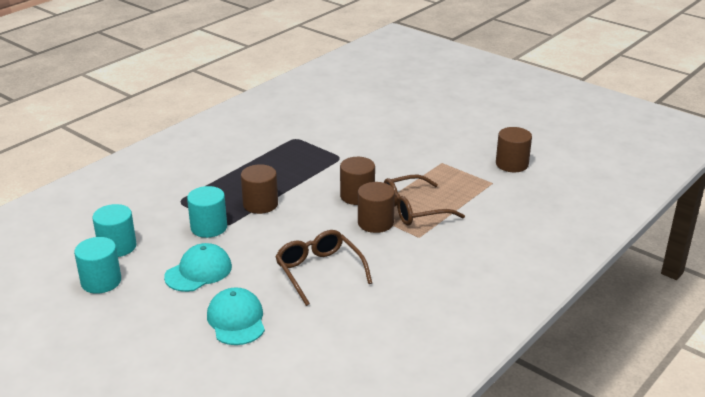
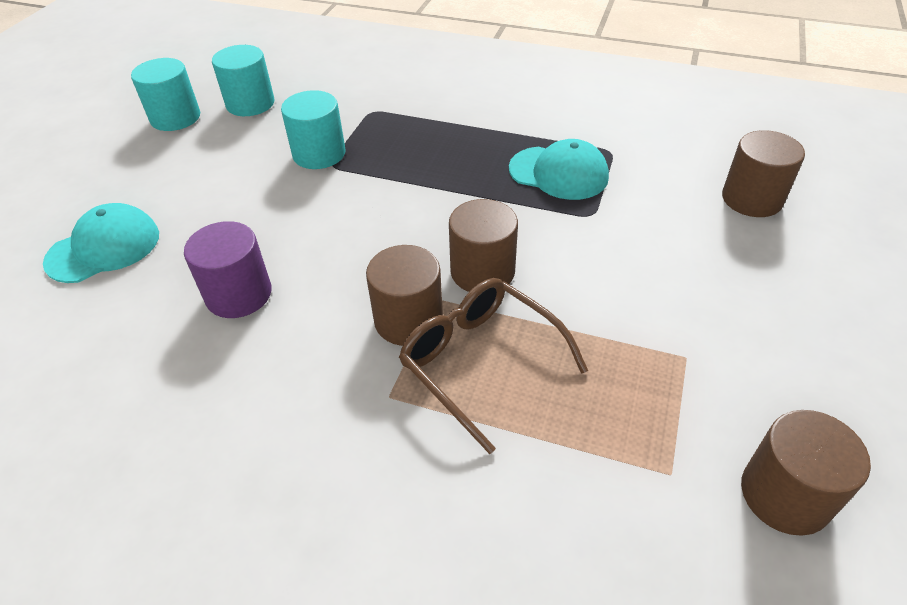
camera: 70 degrees right, 15 degrees up
(198, 271) = (212, 179): turquoise cap -> turquoise cap (558, 173)
(260, 204) = (399, 178): brown cylinder -> brown cylinder (751, 199)
(319, 272) = (239, 294): brown glasses -> purple cylinder

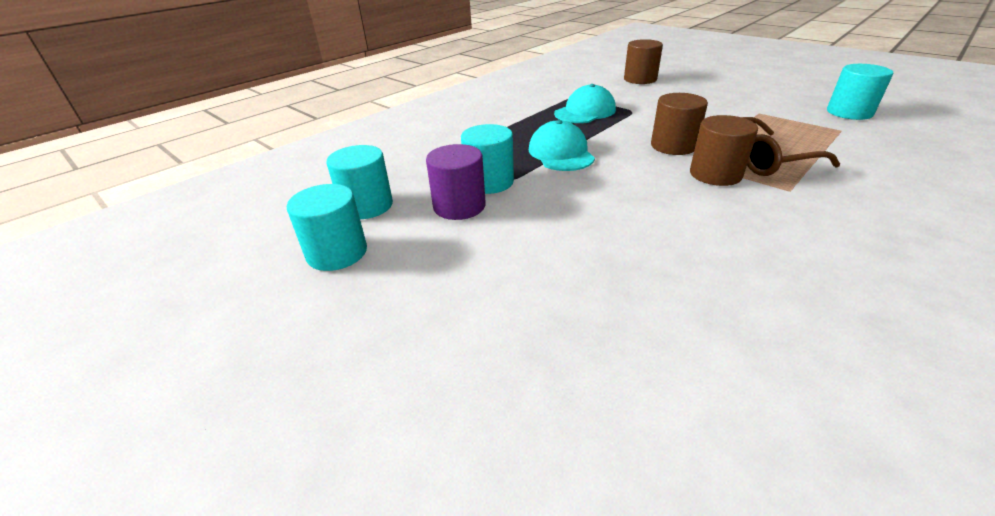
camera: 65 degrees left, 10 degrees down
(104, 248) = (555, 318): turquoise cap -> turquoise cap (561, 153)
(239, 294) = (666, 238): purple cylinder -> purple cylinder (459, 206)
(785, 494) = (849, 112): brown cylinder -> turquoise cylinder

